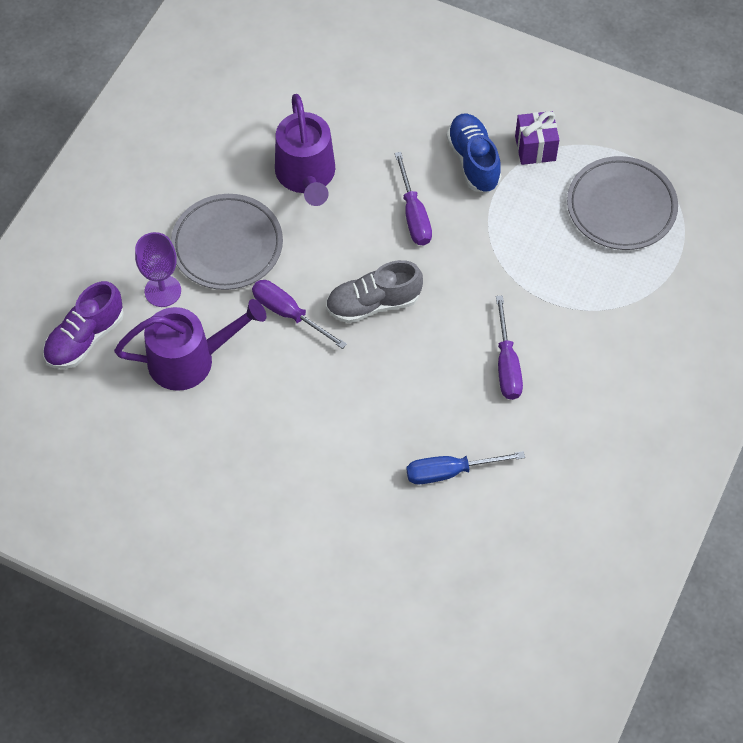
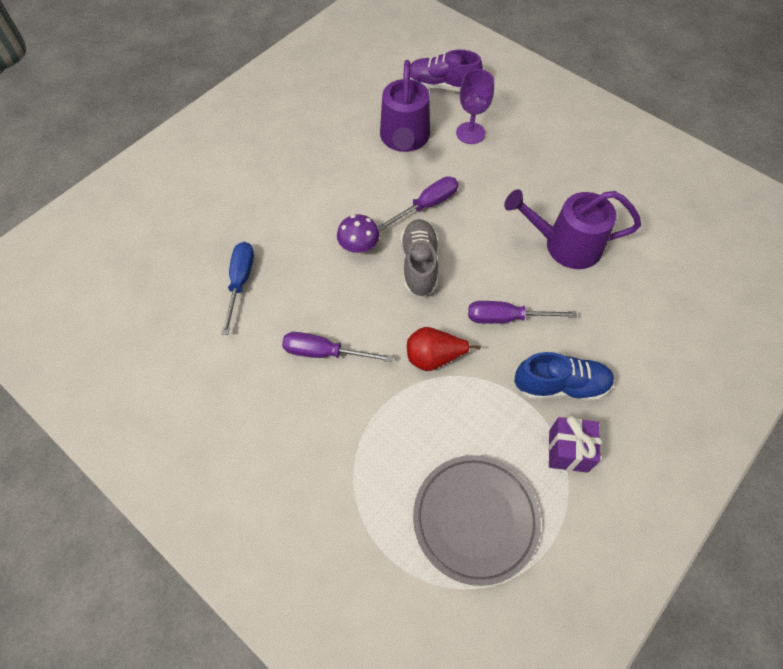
camera: 105 degrees right, 0 degrees up
(85, 338) = (441, 86): purple shoe -> purple shoe turned 45 degrees counterclockwise
(227, 245) = (503, 178): grey plate -> none
(366, 367) = (359, 246): none -> purple mushroom
(479, 268) = (434, 357): none -> red pear

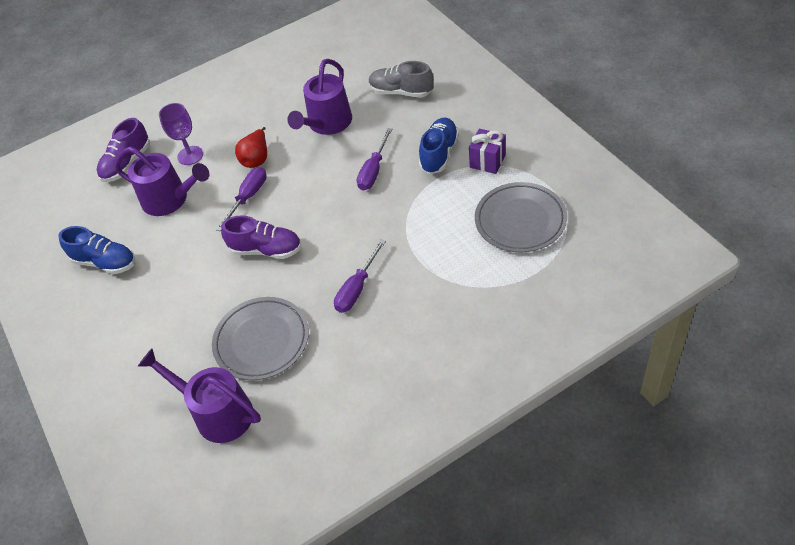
camera: 65 degrees left, 10 degrees down
(151, 273) = (217, 413): none -> purple watering can
(240, 282) = (262, 341): blue screwdriver -> grey plate
(312, 118) = (105, 262): none -> blue shoe
(359, 246) = (266, 250): purple mushroom -> purple shoe
(419, 265) = (303, 213): grey shoe -> grey shoe (401, 92)
(426, 205) = (248, 197): purple screwdriver -> purple screwdriver turned 45 degrees clockwise
(434, 357) = (389, 219): red pear -> red pear (256, 159)

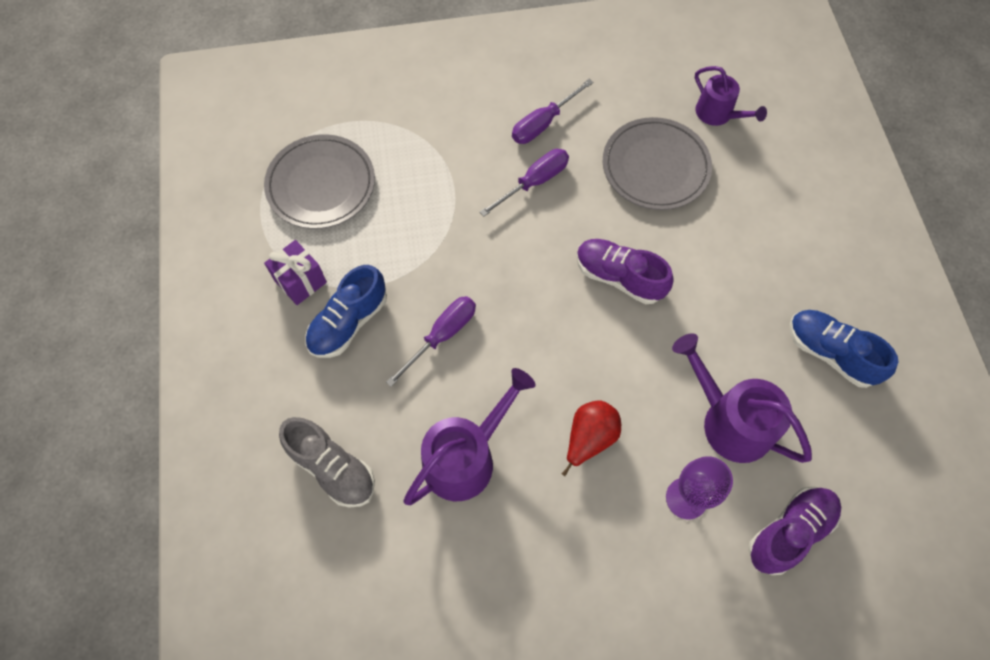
camera: 165 degrees left, 15 degrees up
(217, 413) = (718, 114): purple watering can -> purple watering can, size x0.63
(248, 197) = (620, 371): purple screwdriver -> purple screwdriver (543, 123)

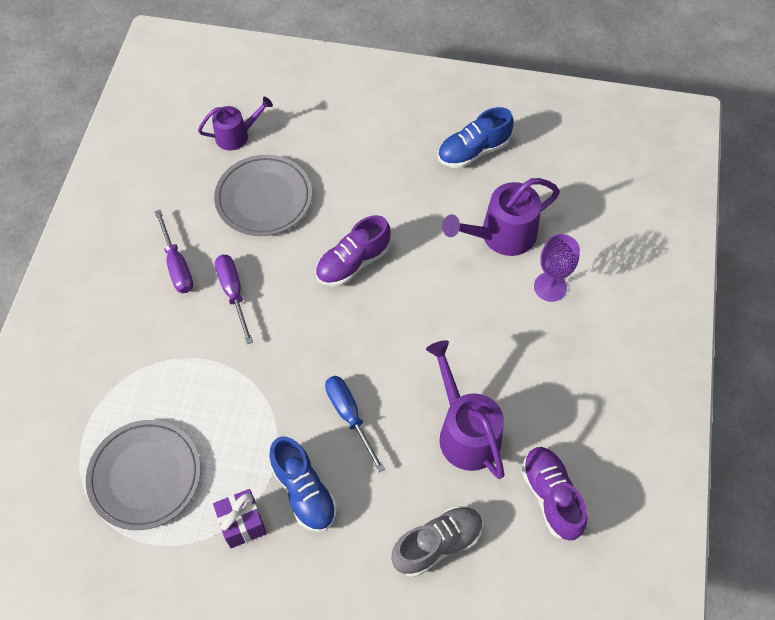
camera: 70 degrees left, 5 degrees down
(442, 336) = (349, 416): purple screwdriver -> blue screwdriver
(589, 438) = (481, 335): red pear -> none
(789, 532) = (595, 232): purple shoe -> purple shoe (551, 496)

